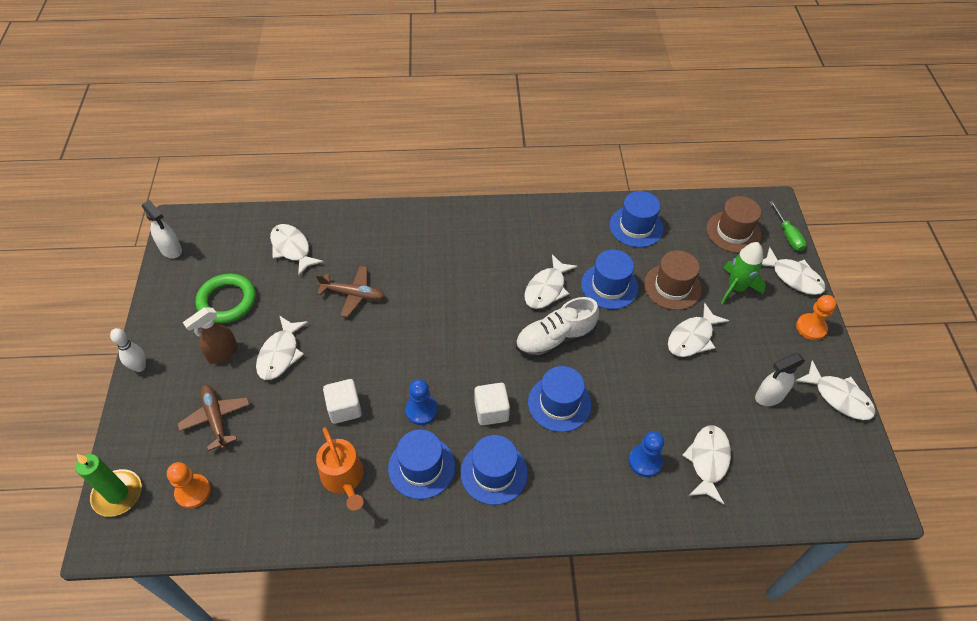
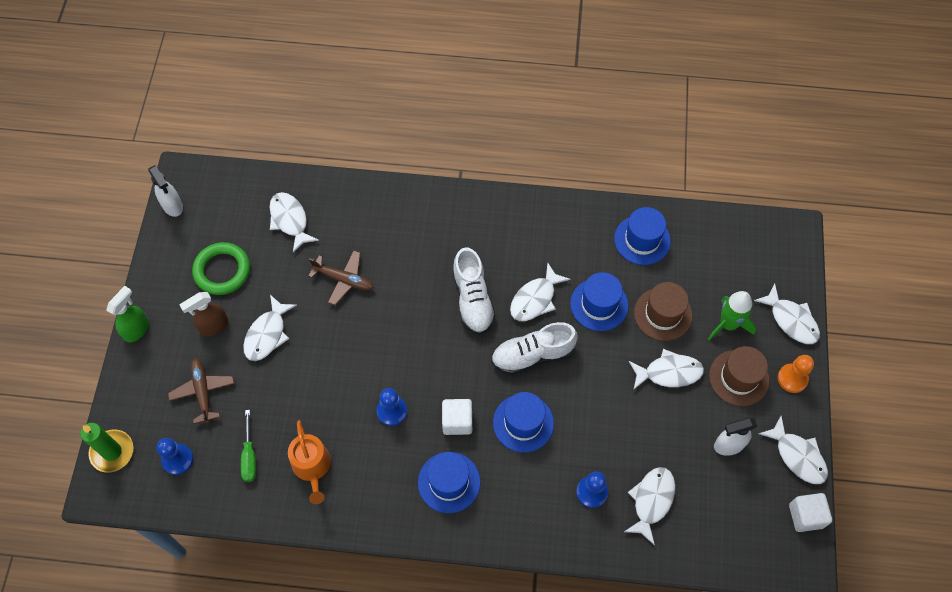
camera: 10 degrees right, 10 degrees up
(140, 367) = (137, 329): white bowling pin -> green spray bottle
(193, 492) = (177, 459): orange pawn -> blue pawn
(344, 408) = (321, 399): white cube -> white cube (805, 516)
(421, 467) = (384, 467): blue hat -> none
(485, 296) = (472, 299): none -> white shoe
(692, 337) = (669, 372): white fish -> white fish turned 150 degrees counterclockwise
(733, 232) = (743, 259): brown hat -> brown hat (739, 378)
(787, 235) = (799, 271): green screwdriver -> green screwdriver (249, 456)

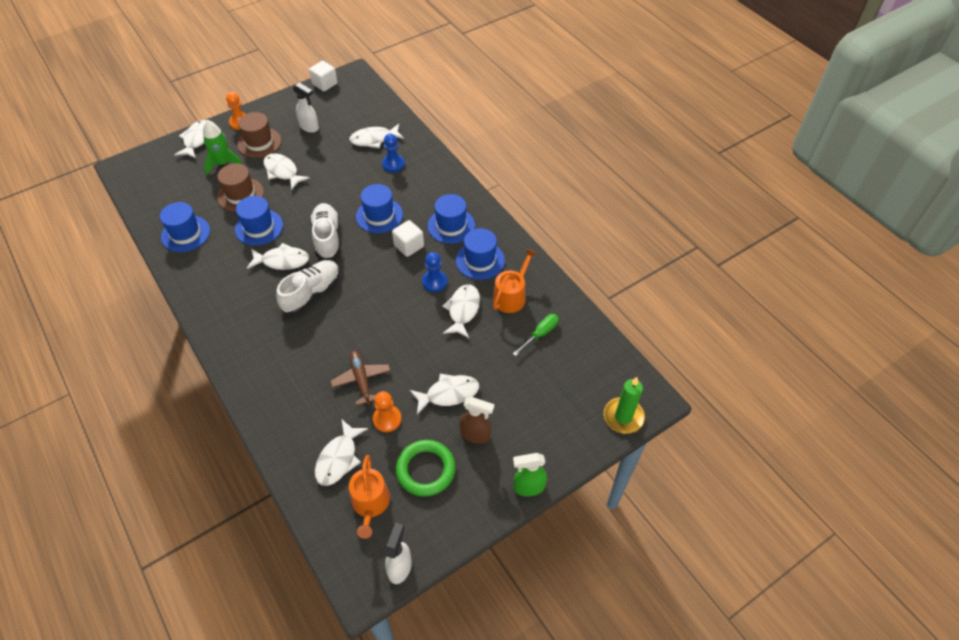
camera: 130 degrees left, 10 degrees down
(177, 459) = (585, 372): blue pawn -> none
(203, 391) = (528, 398): brown plane -> none
(234, 218) = (370, 504): none -> orange watering can
(290, 274) = (387, 419): none -> orange pawn
(379, 473) = (480, 260): none -> blue hat
(532, 355) = (327, 238): white shoe -> white shoe turned 135 degrees counterclockwise
(797, 456) = (291, 100): white fish -> white fish (463, 310)

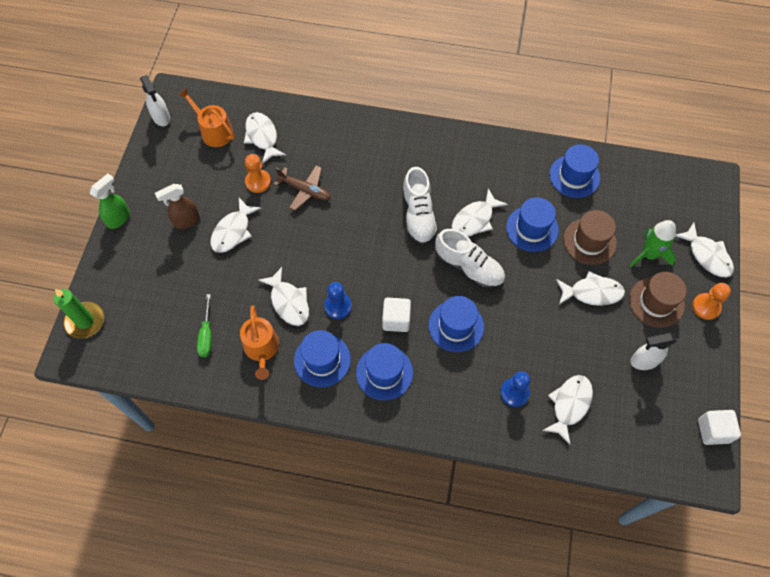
camera: 135 degrees right, 10 degrees up
(425, 470) = (199, 174): green ring -> none

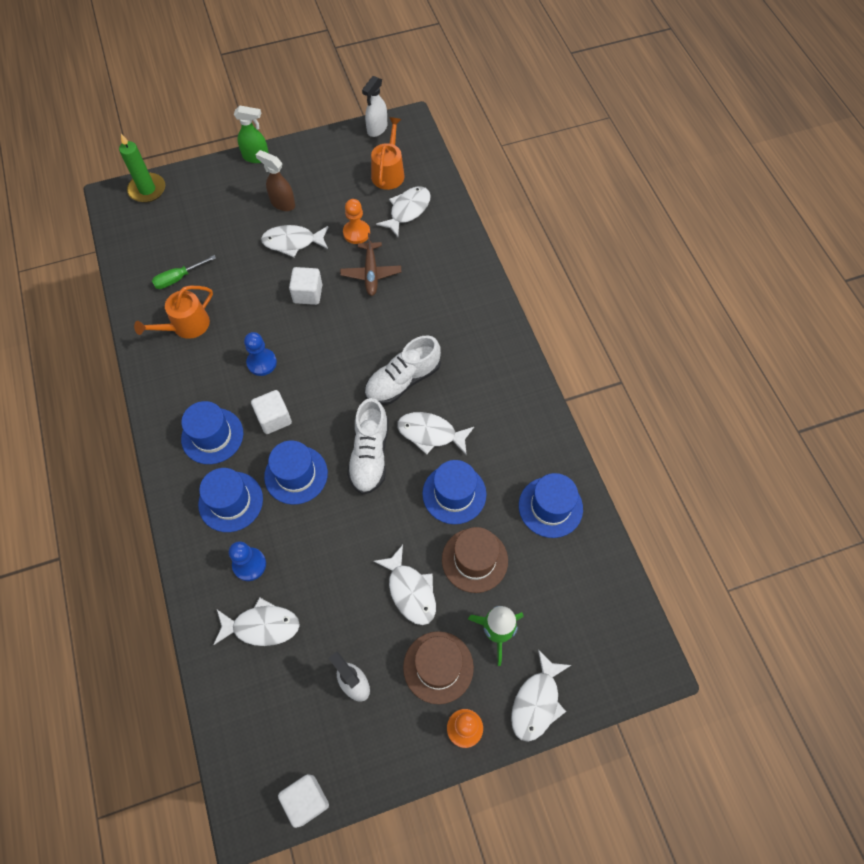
camera: 60 degrees right, 0 degrees up
(289, 302) = (244, 322): white fish -> none
(293, 243) = (308, 294): none -> white cube
(322, 360) = (199, 378): blue hat -> blue hat (231, 501)

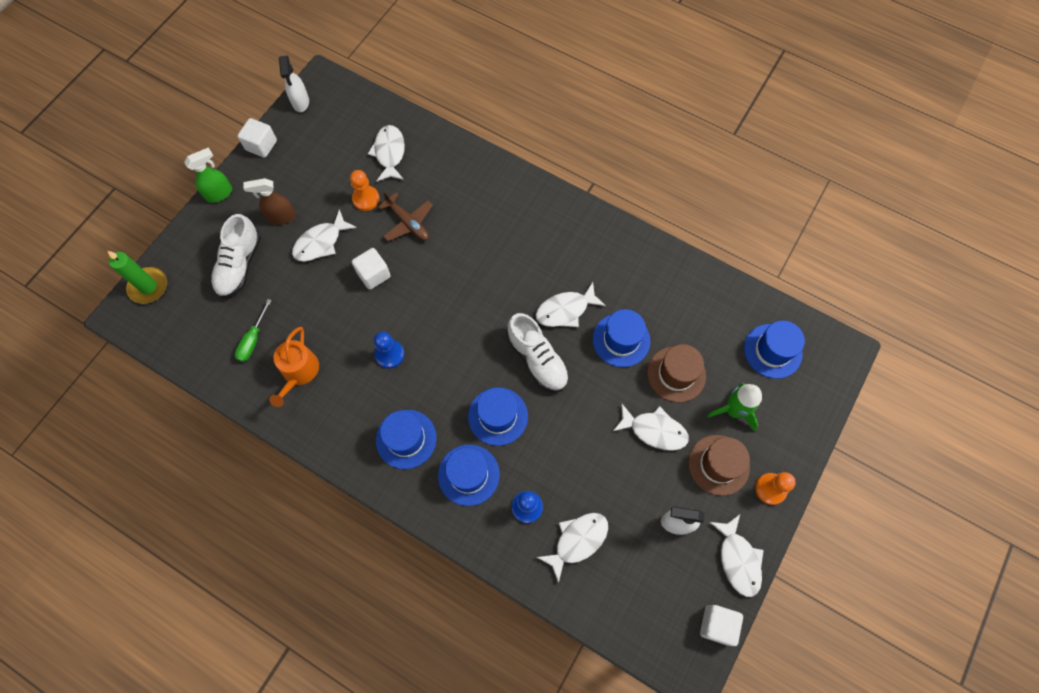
camera: 40 degrees left, 5 degrees up
(274, 418) = (441, 388): white cube -> white cube (261, 145)
(389, 172) = (345, 132): orange watering can -> none
(403, 381) = (509, 287): white shoe -> white shoe (239, 265)
(536, 702) = (797, 433): white fish -> white fish (738, 560)
(550, 507) = (691, 298): blue hat -> blue hat (772, 351)

